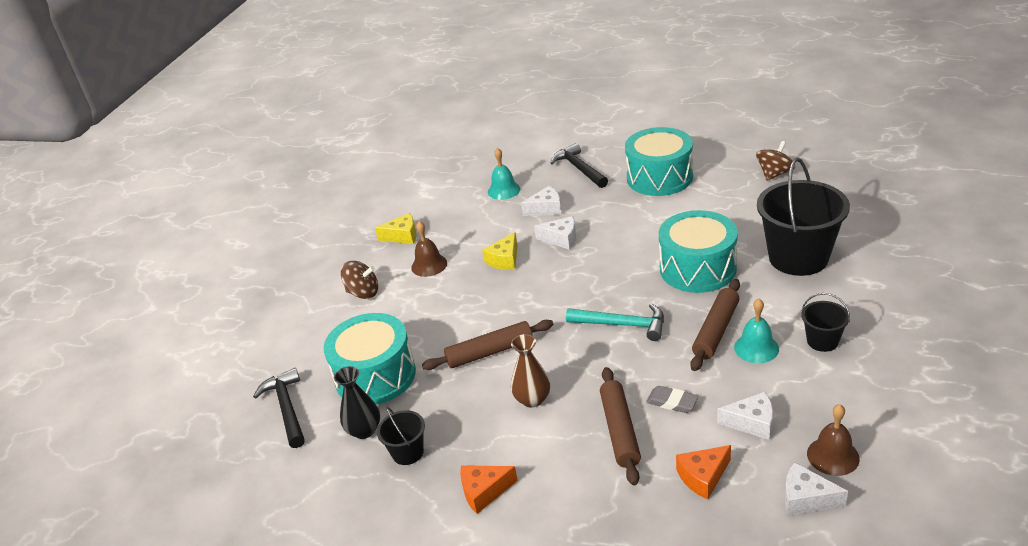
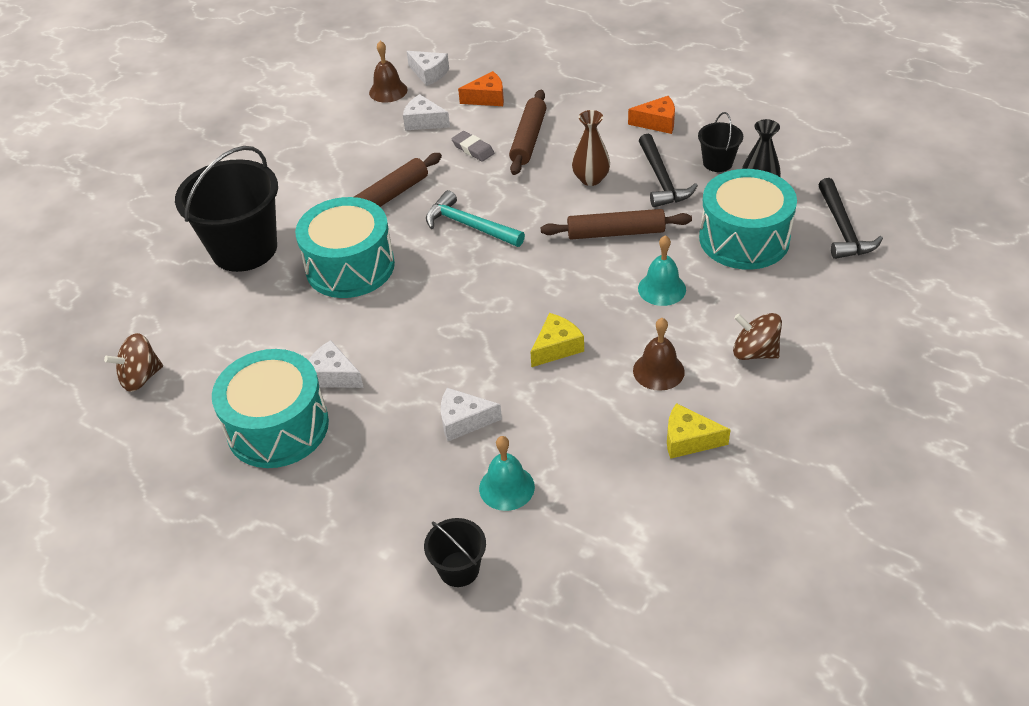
camera: 165 degrees left, 10 degrees up
(561, 239) = (471, 358): white cheese -> white cheese (333, 375)
(579, 169) = (371, 494): black hammer -> black hammer (662, 179)
(756, 348) = (369, 173): turquoise bell -> turquoise bell (662, 289)
(822, 341) = (311, 165): black bucket -> black bucket (459, 569)

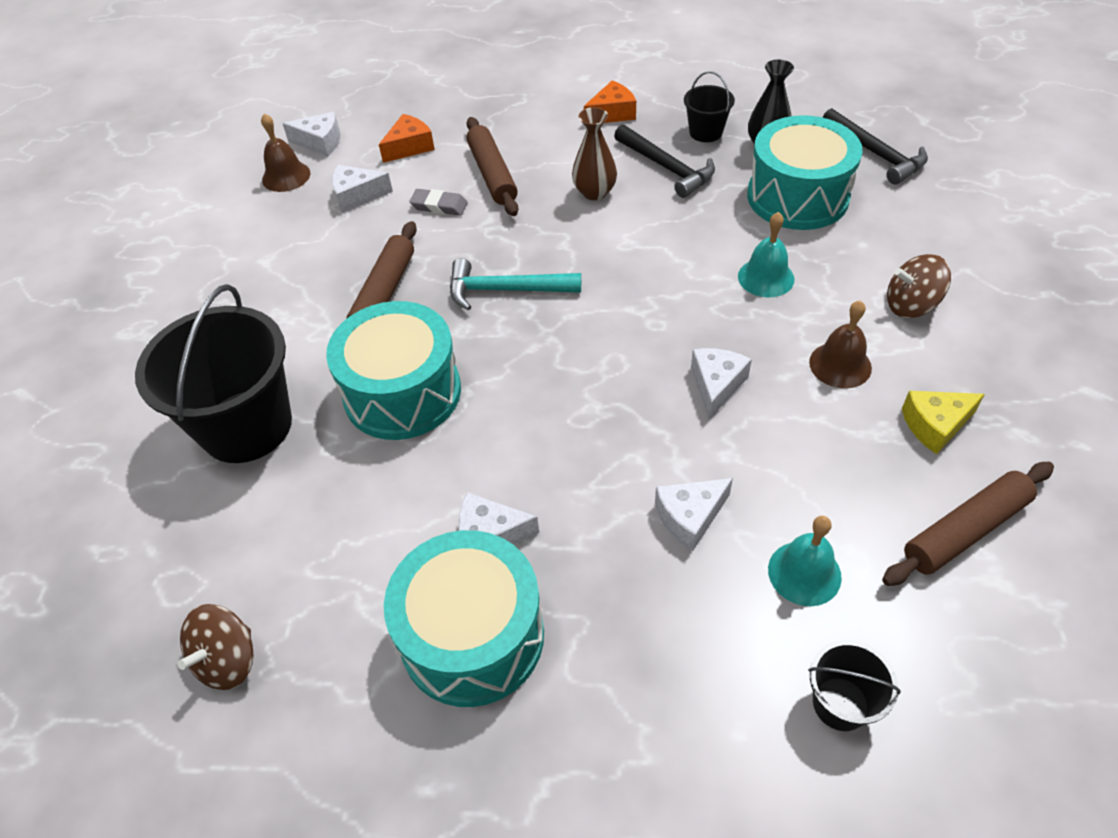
camera: 30 degrees left, 5 degrees up
(556, 347) = (716, 385): yellow cheese -> white cheese
(616, 233) = (669, 238): brown rolling pin -> brown rolling pin (965, 530)

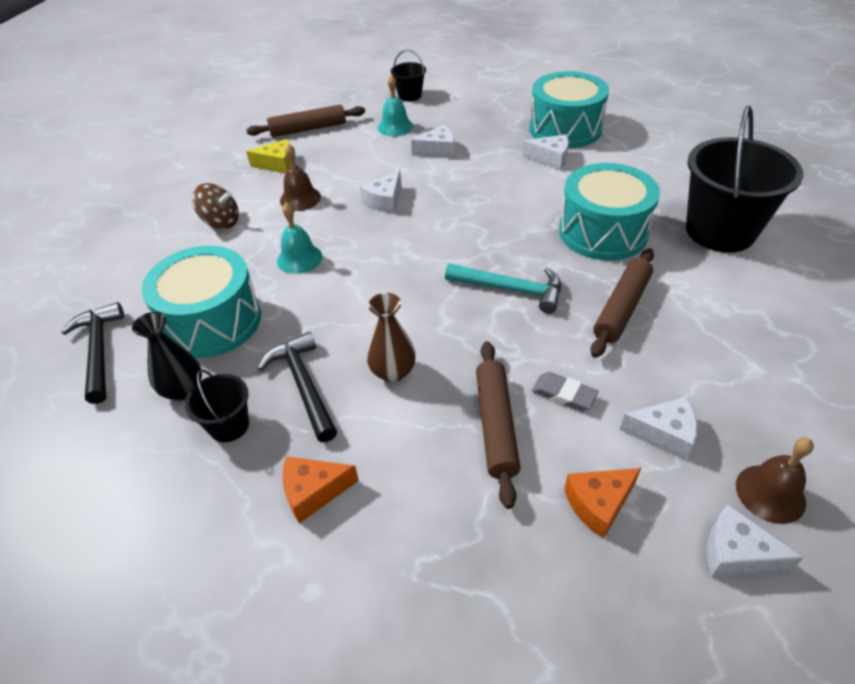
camera: 165 degrees left, 5 degrees down
(228, 660) = (692, 137): brown spinning top -> none

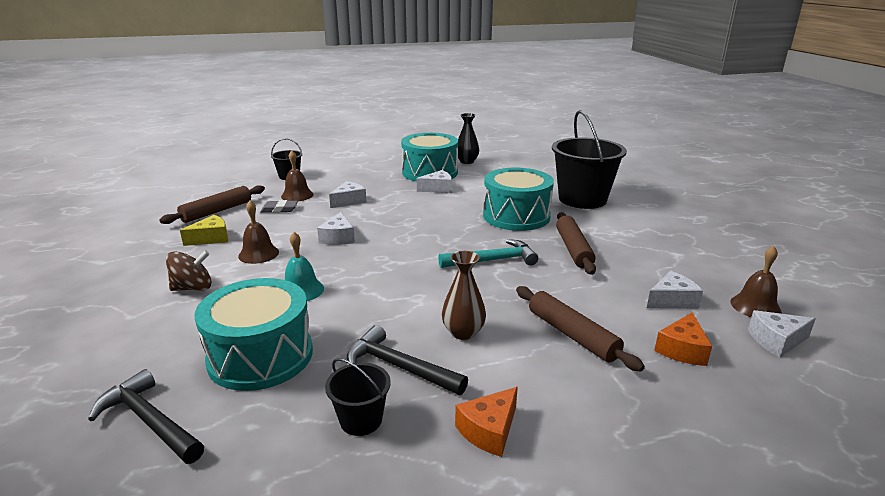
camera: 35 degrees left, 20 degrees down
(183, 390) = (284, 414): black vase -> black vase (467, 161)
(395, 127) = (297, 195): turquoise bell -> brown bell
(564, 394) = (593, 302): grey eraser -> grey eraser (279, 209)

